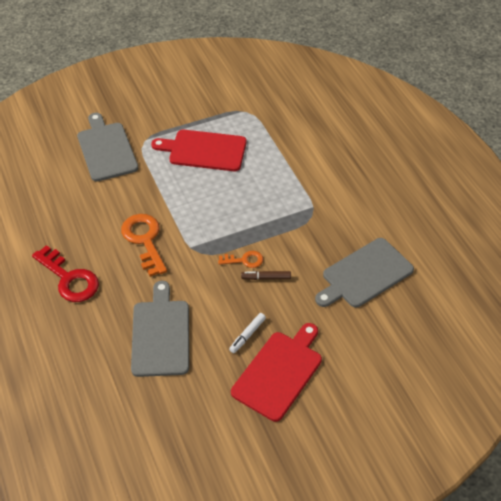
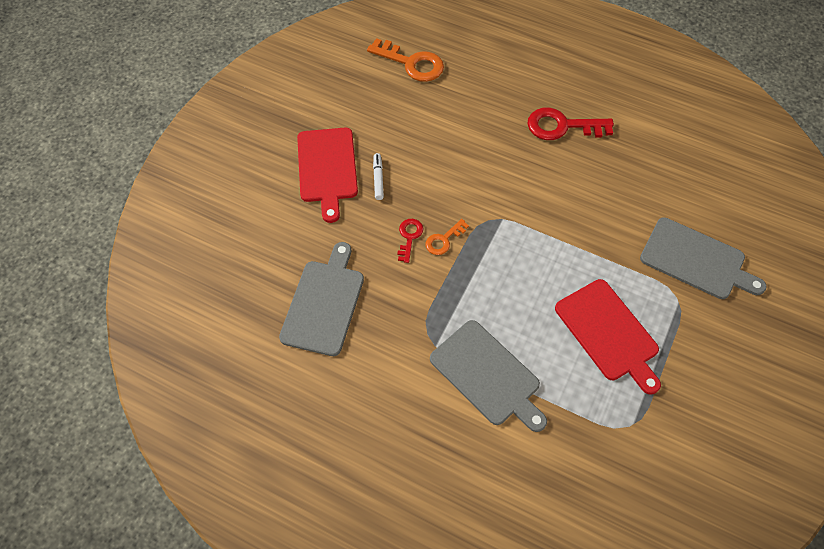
camera: 140 degrees right, 10 degrees up
(144, 240) = (547, 197): orange key -> orange key (412, 63)
(160, 334) = (444, 135): grey cutting board -> grey cutting board (487, 375)
(204, 150) = (608, 333): red cutting board -> red cutting board turned 90 degrees clockwise
(266, 278) = (409, 237): brown marker -> red key

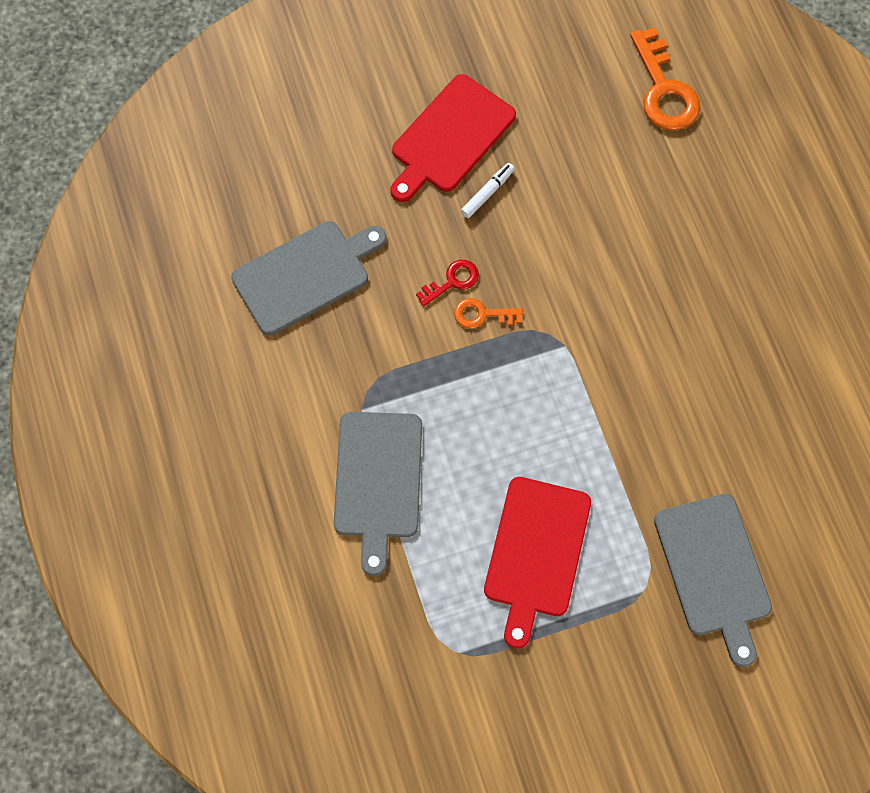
camera: 45 degrees right, 10 degrees up
(562, 126) = (745, 303): red key -> none

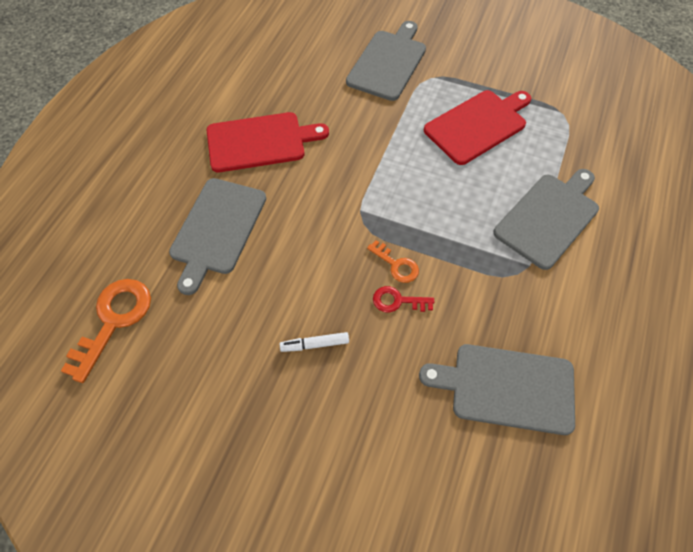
camera: 140 degrees left, 10 degrees down
(450, 137) = (301, 412): red cutting board -> red cutting board (260, 142)
(672, 224) = (217, 229): none -> grey cutting board

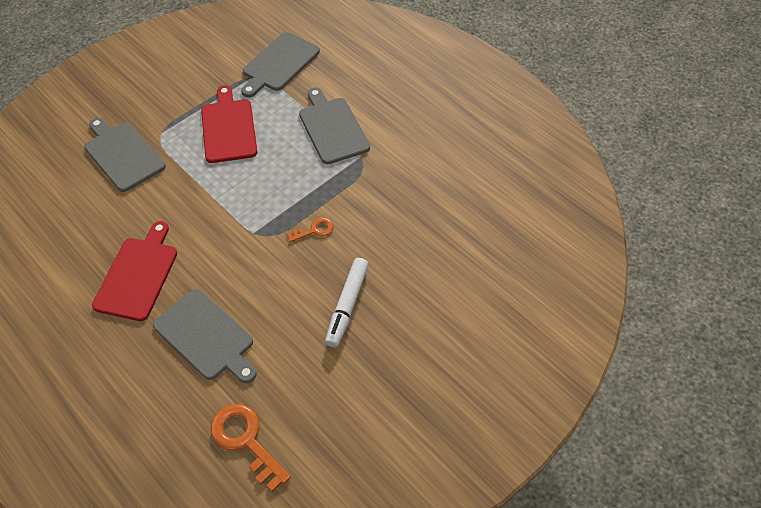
camera: 65 degrees left, 5 degrees down
(315, 344) = (347, 305): white marker -> white marker, size x1.81
(397, 301) = (343, 242): red key -> none
(507, 388) = (437, 210): grey cutting board -> grey cutting board (279, 64)

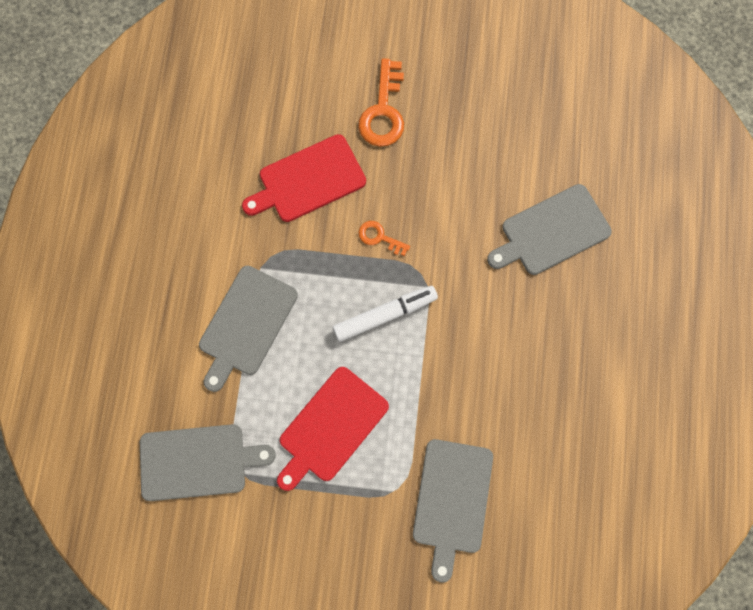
camera: 130 degrees left, 20 degrees up
(137, 275) = (554, 343): red cutting board -> red cutting board (308, 180)
(206, 336) = (552, 232): grey cutting board -> grey cutting board turned 120 degrees counterclockwise
(245, 440) = (597, 128): orange key -> orange key (383, 112)
(347, 305) = (428, 150): white marker -> white marker (384, 315)

